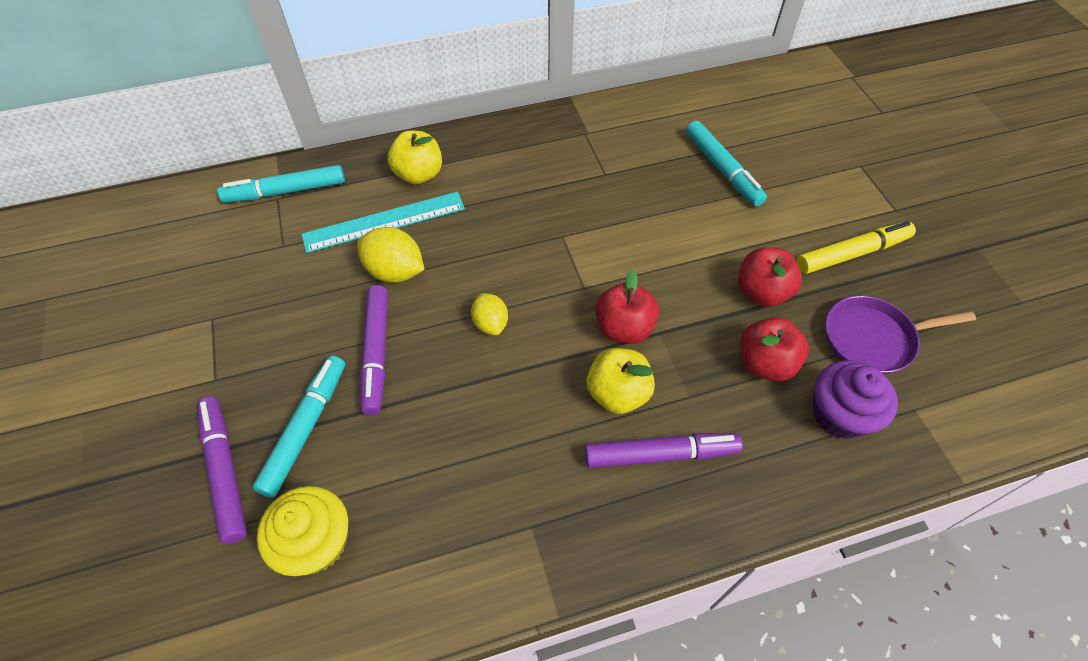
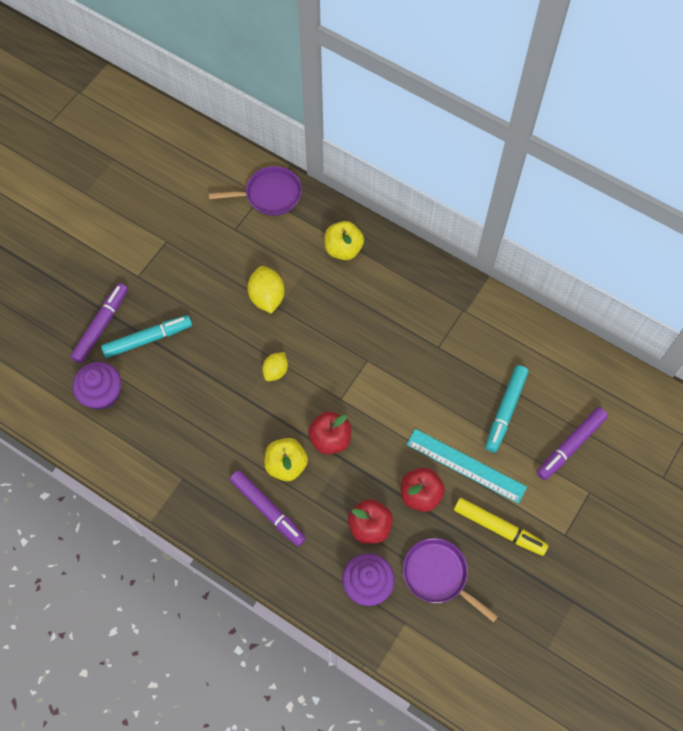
camera: 50 degrees right, 10 degrees up
(285, 191) = (269, 195): turquoise marker -> purple pan
(316, 542) = (102, 394): yellow cupcake -> purple cupcake
(376, 353) = (212, 333): purple marker -> purple marker (570, 446)
(384, 222) = (294, 262): turquoise ruler -> turquoise ruler (466, 465)

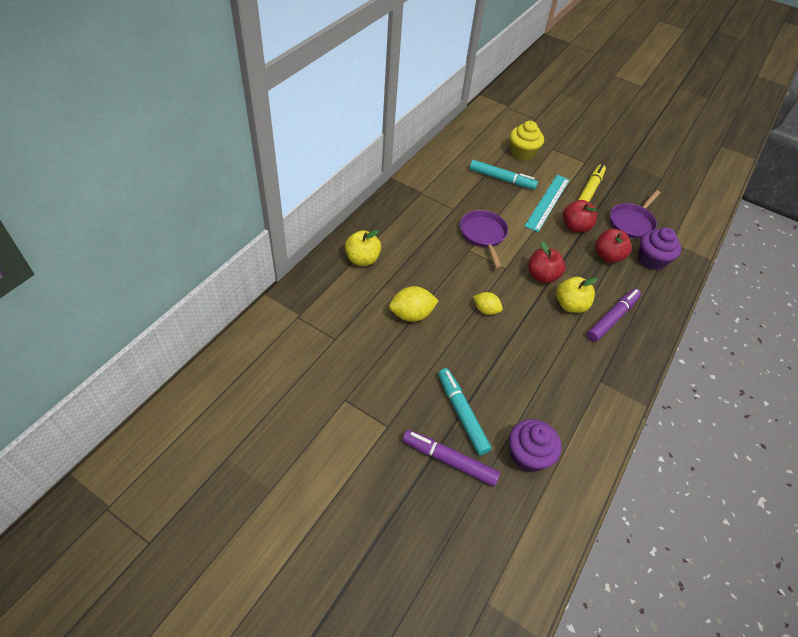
camera: 95 degrees left, 15 degrees down
(269, 195) = (298, 310): purple pan -> purple pan (483, 235)
(570, 446) = (522, 153): purple marker -> yellow cupcake

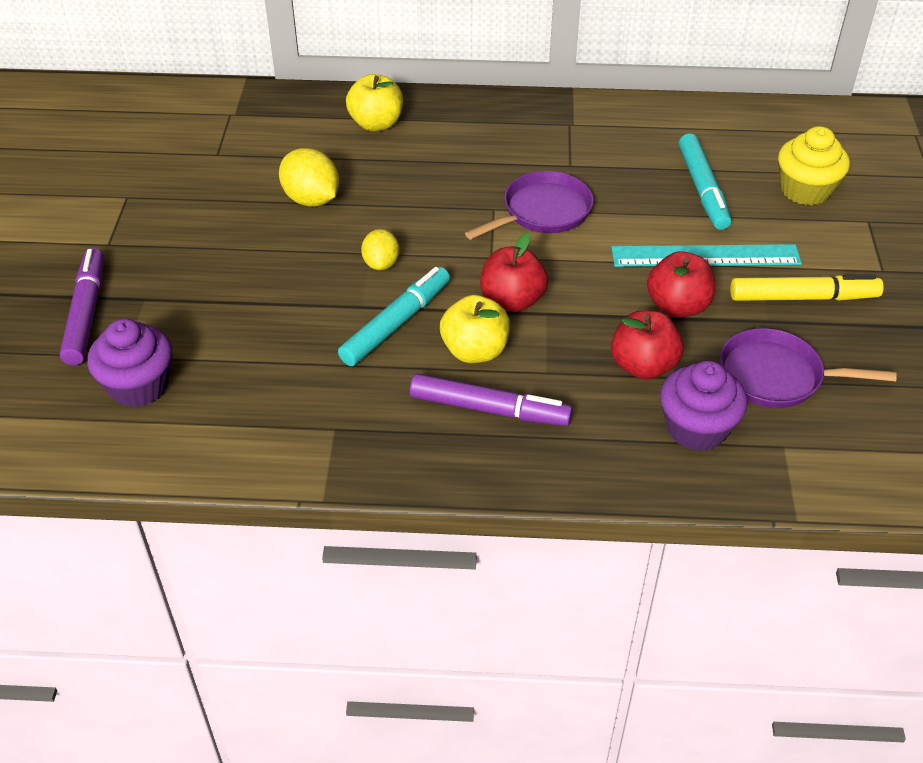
camera: 65 degrees right, 5 degrees down
(462, 413) = (170, 301): turquoise marker -> turquoise marker (396, 323)

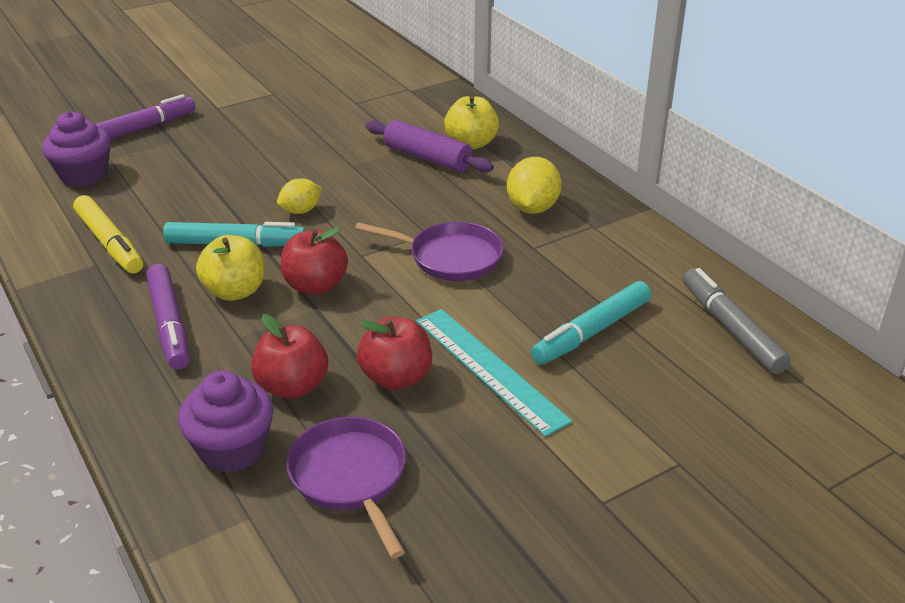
camera: 55 degrees right, 10 degrees down
(311, 199) = (346, 155): yellow lemon -> yellow lemon (532, 208)
(372, 157) = (427, 158): none -> purple rolling pin
(751, 129) = (731, 328): none -> grey marker
(803, 297) = (492, 456): yellow marker -> yellow marker (109, 243)
(805, 190) = (676, 399): yellow cupcake -> none

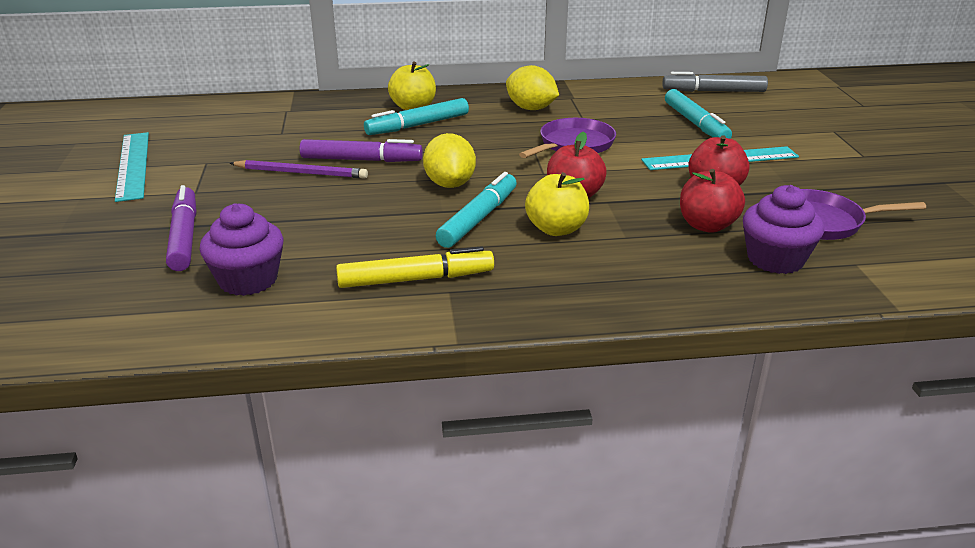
camera: 65 degrees left, 5 degrees down
(169, 325) = (587, 265): purple marker -> purple marker (361, 160)
(249, 69) = (133, 165): none -> turquoise ruler
(279, 136) = (301, 173): none -> purple pencil
(301, 211) = (450, 184): yellow lemon -> yellow lemon, size x1.55
(427, 158) = (417, 125): purple rolling pin -> turquoise marker

